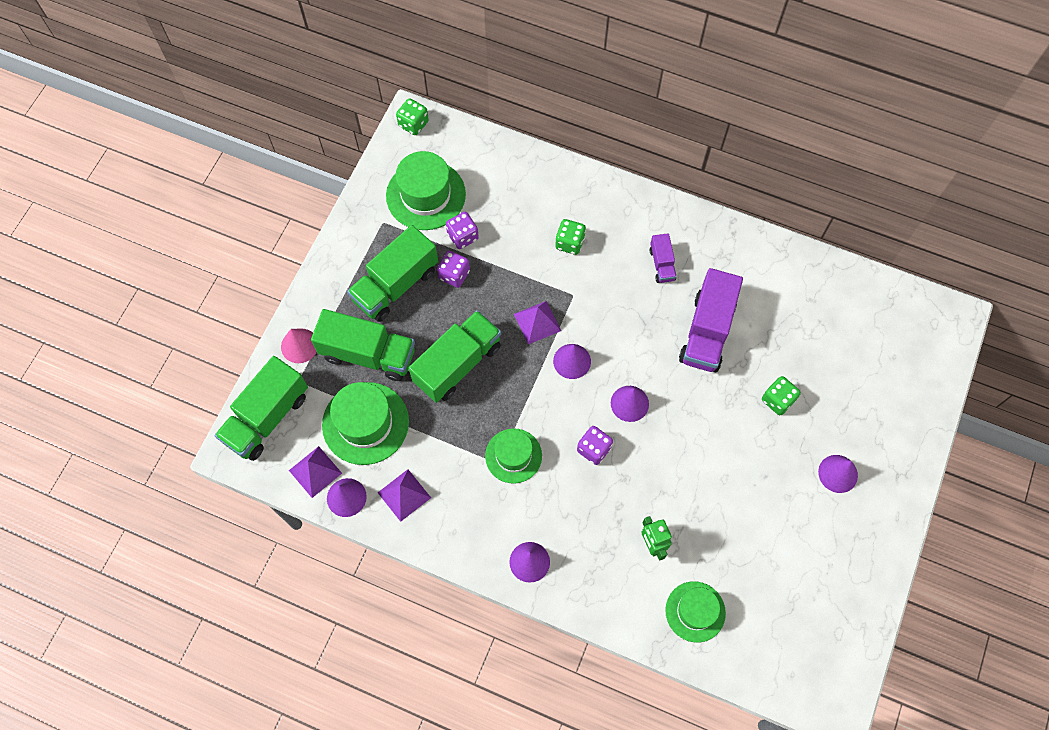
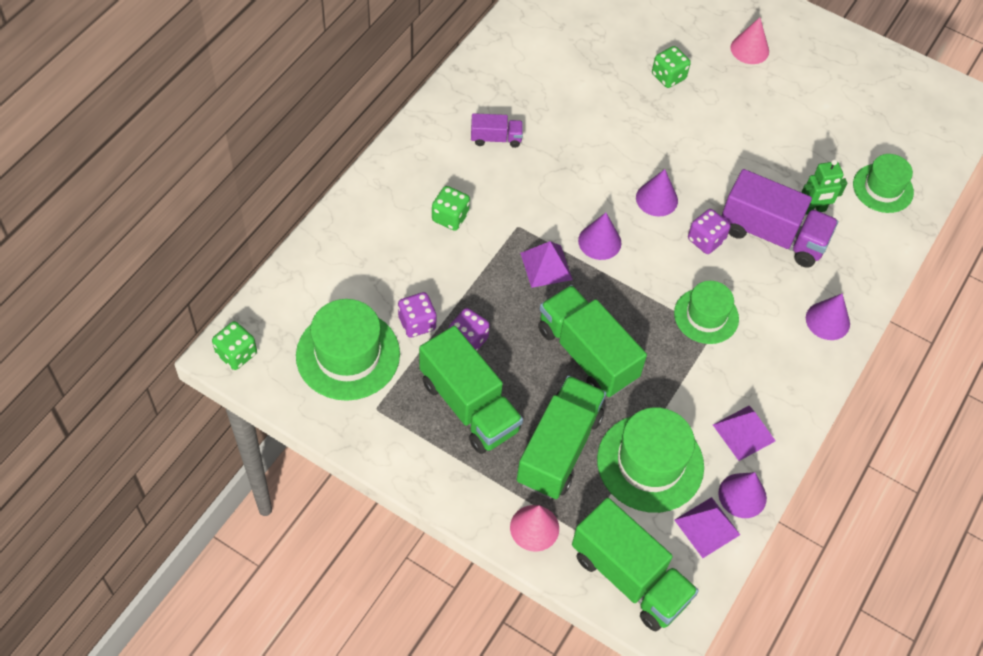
camera: 85 degrees left, 10 degrees down
(707, 332) = (584, 116): purple truck -> purple truck (772, 235)
(838, 473) = (749, 49): purple cone -> pink cone

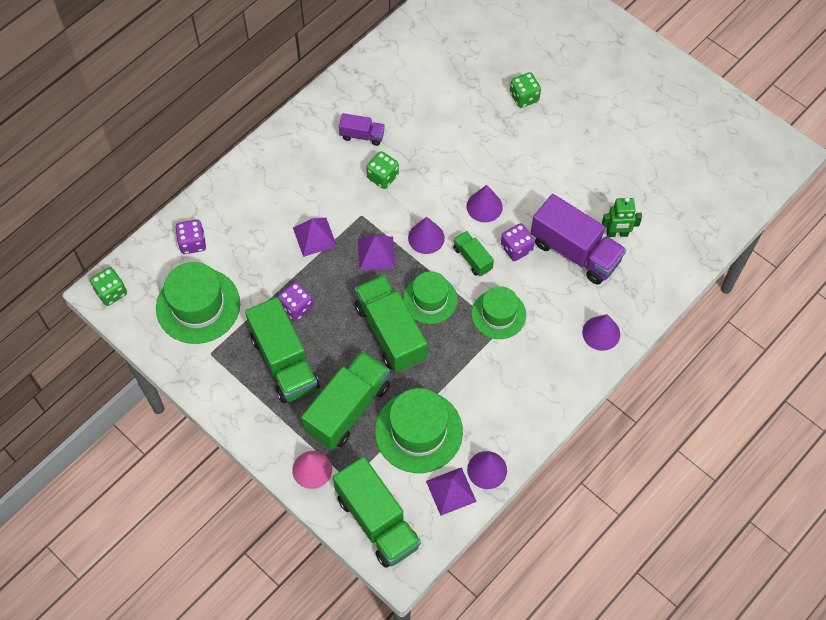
camera: 15 degrees right, 5 degrees up
(417, 323) = (259, 287): purple dice -> purple dice (193, 243)
(450, 217) = (307, 200): green dice -> green dice (382, 177)
(659, 258) = (472, 258): none -> green truck
(743, 432) = (502, 418): purple pyramid -> purple pyramid (314, 237)
(749, 49) = (602, 80): pink cone -> none
(883, 188) = (684, 222): green hat -> green hat (430, 299)

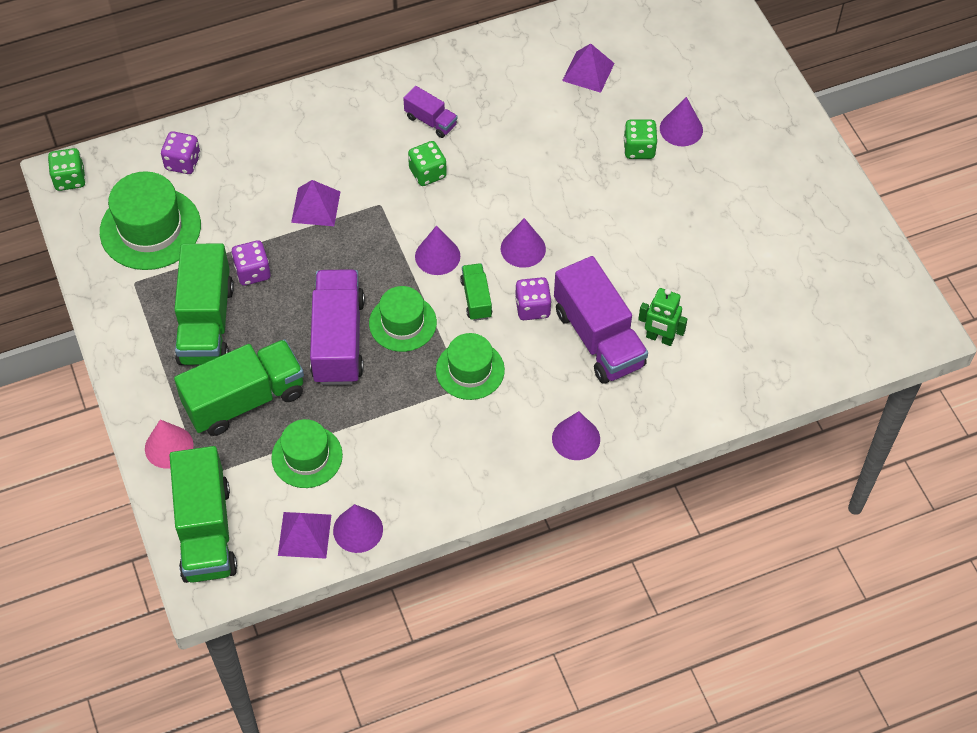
camera: 25 degrees right, 5 degrees down
(376, 253) = (372, 250): purple pyramid -> purple pyramid (588, 72)
(390, 333) = (338, 340): green truck -> purple truck
(418, 431) = (307, 456): green hat -> green hat, size x0.65
(545, 70) = (681, 129): none -> purple cone

